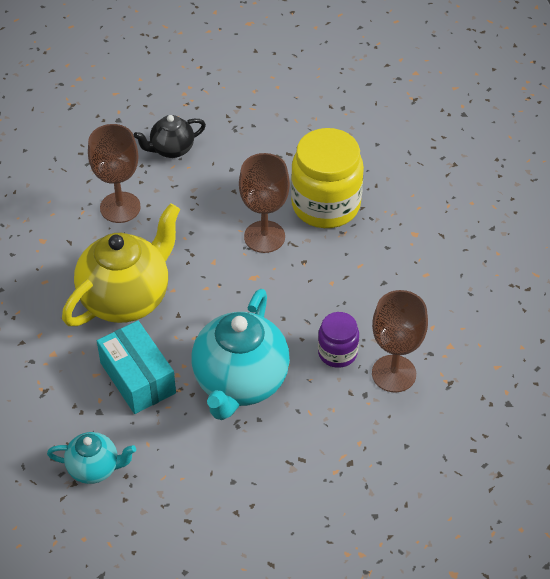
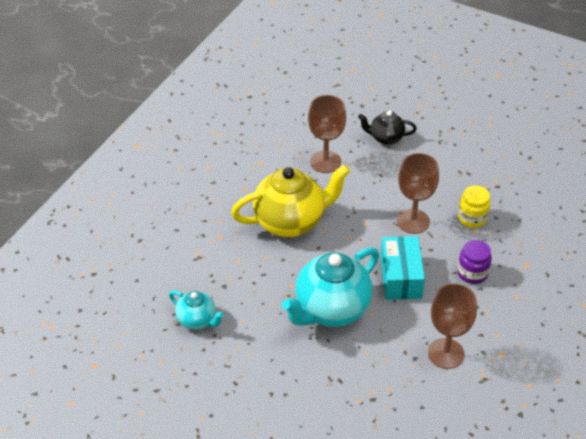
camera: 30 degrees right, 5 degrees down
(138, 378) = (264, 276): turquoise box -> turquoise box (401, 277)
(325, 205) = (472, 218): yellow jar -> yellow jar, size x0.53
(337, 352) = (414, 321): purple jar -> purple jar (472, 273)

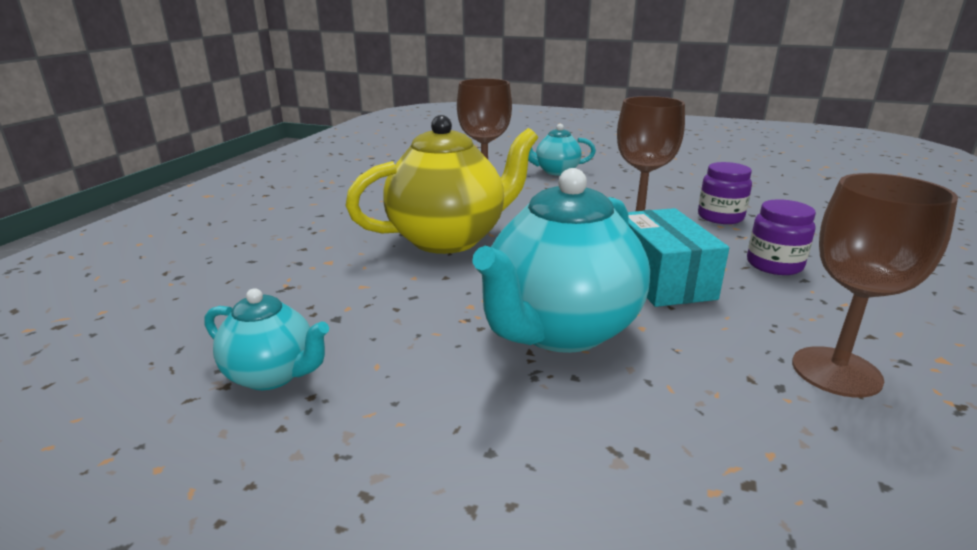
camera: 10 degrees left, 20 degrees down
(385, 138) = (556, 171): black teapot -> turquoise teapot
(472, 218) = (720, 217): yellow jar -> purple jar

